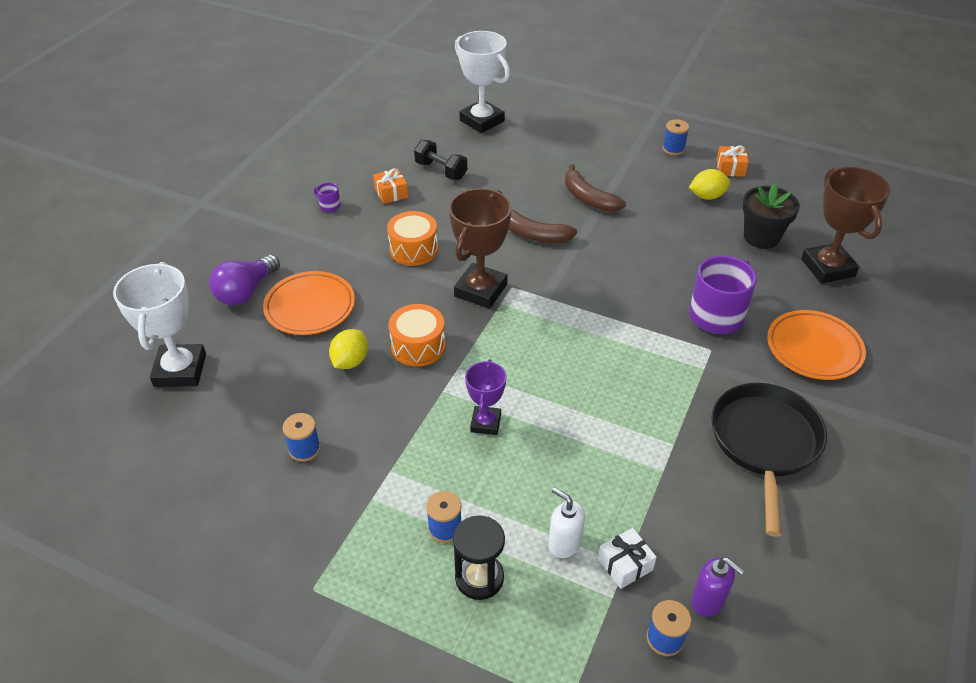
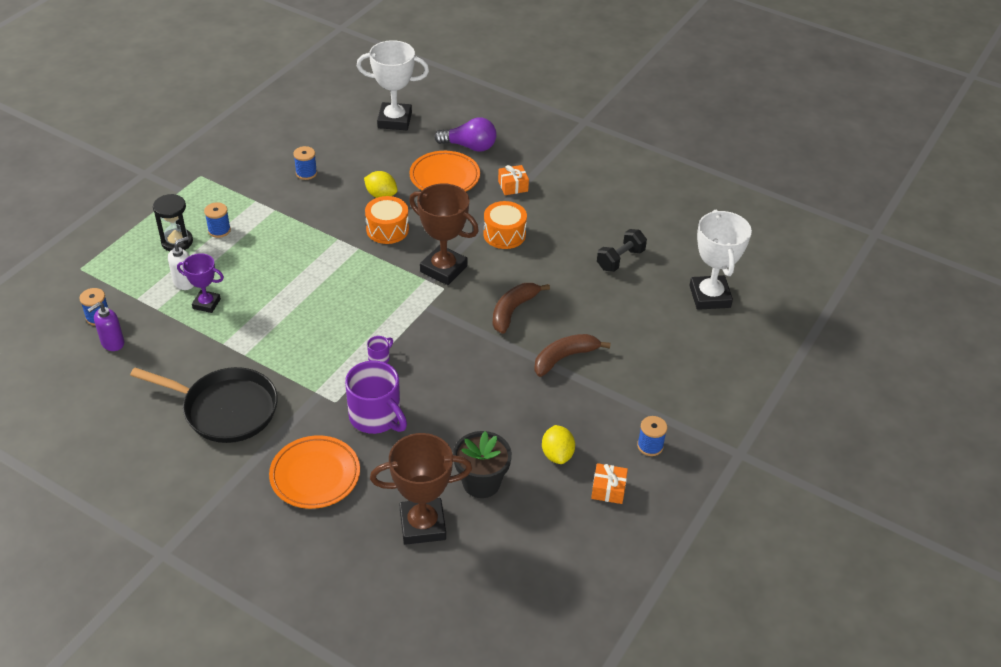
camera: 95 degrees right, 0 degrees up
(246, 291) = (469, 146): purple light bulb -> purple light bulb turned 150 degrees clockwise
(329, 205) = (572, 189): purple mug -> purple mug (379, 358)
(391, 193) = (587, 226): orange gift -> orange gift (513, 186)
(482, 121) = (709, 296): white trophy -> white trophy turned 60 degrees counterclockwise
(485, 423) = (299, 257): purple trophy -> purple trophy (206, 304)
(625, 564) = (156, 308): white gift -> none

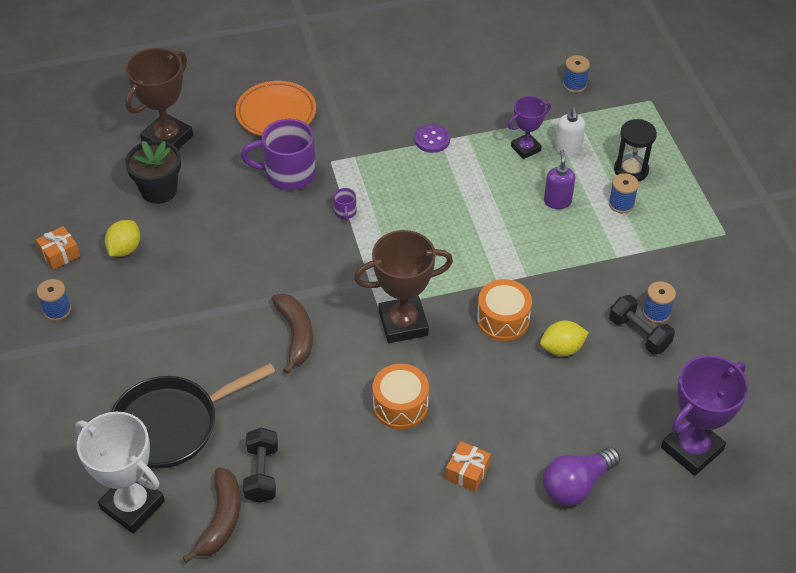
camera: 135 degrees right, 5 degrees up
(112, 343) = (534, 79): purple soap dispenser -> purple soap dispenser (557, 201)
(225, 409) = (393, 102): black pan -> black pan (172, 425)
(248, 359) = (432, 139): none -> purple button
(332, 172) = (639, 334): none -> black dumbbell
(394, 120) = (691, 449): white trophy -> purple trophy
(444, 177) = (541, 422): orange plate -> none
(557, 454) = (125, 249): yellow lemon -> yellow lemon turned 75 degrees clockwise
(564, 358) = (203, 328): brown banana -> brown banana (221, 520)

